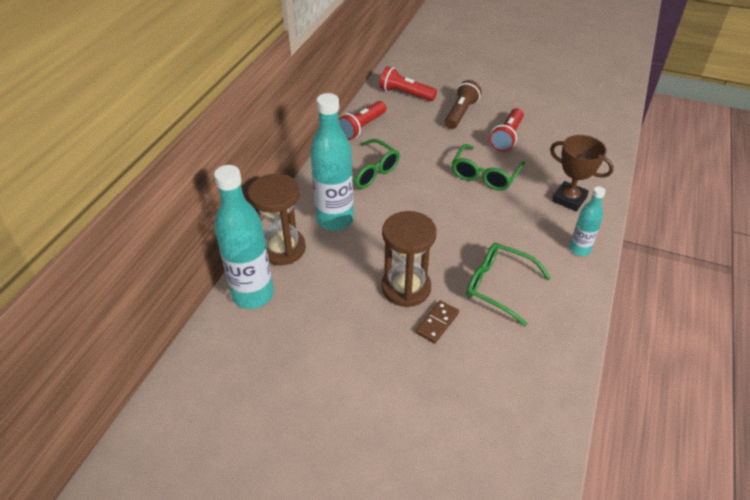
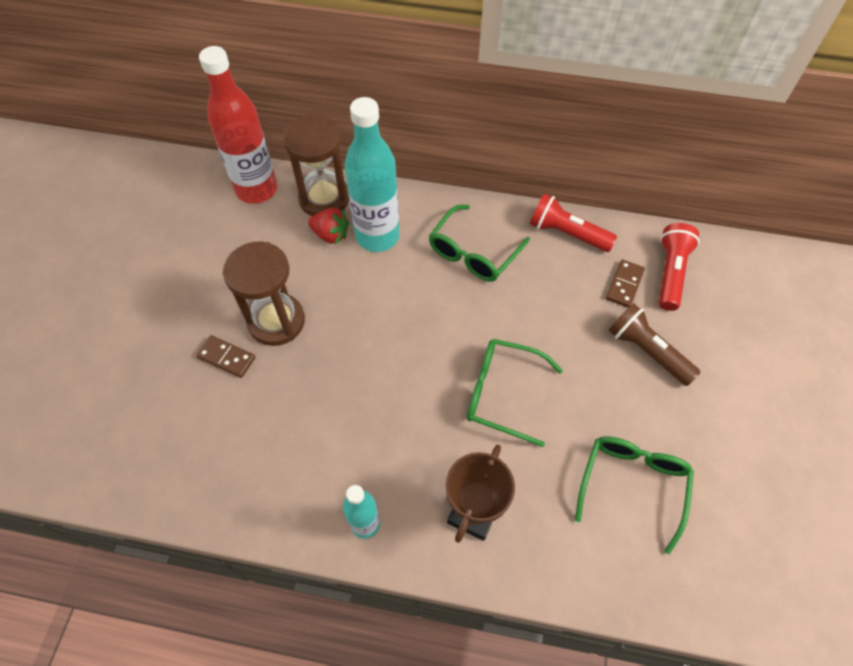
camera: 80 degrees right, 15 degrees up
(253, 295) = (257, 190): turquoise bottle -> red bottle
(324, 248) = (330, 234): none -> red strawberry
(410, 112) = (624, 285): none -> brown domino
(460, 113) = (647, 351): brown flashlight -> brown flashlight turned 150 degrees counterclockwise
(499, 287) = (286, 421): green glasses -> green glasses (632, 486)
(507, 137) = (604, 420): red flashlight -> none

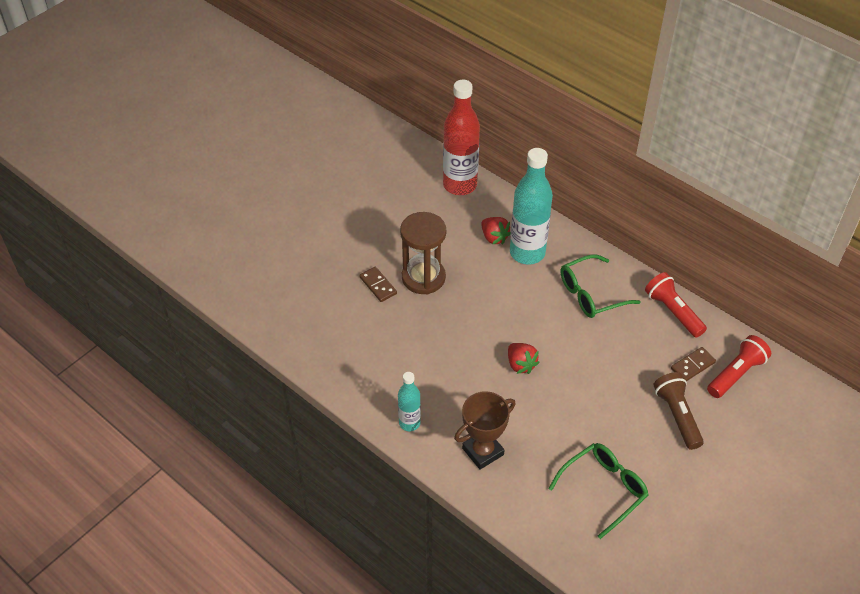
camera: 30 degrees right, 10 degrees down
(324, 198) = (504, 211): brown hourglass -> none
(449, 375) = (520, 364): none -> red strawberry
(503, 394) = (551, 393): green glasses -> none

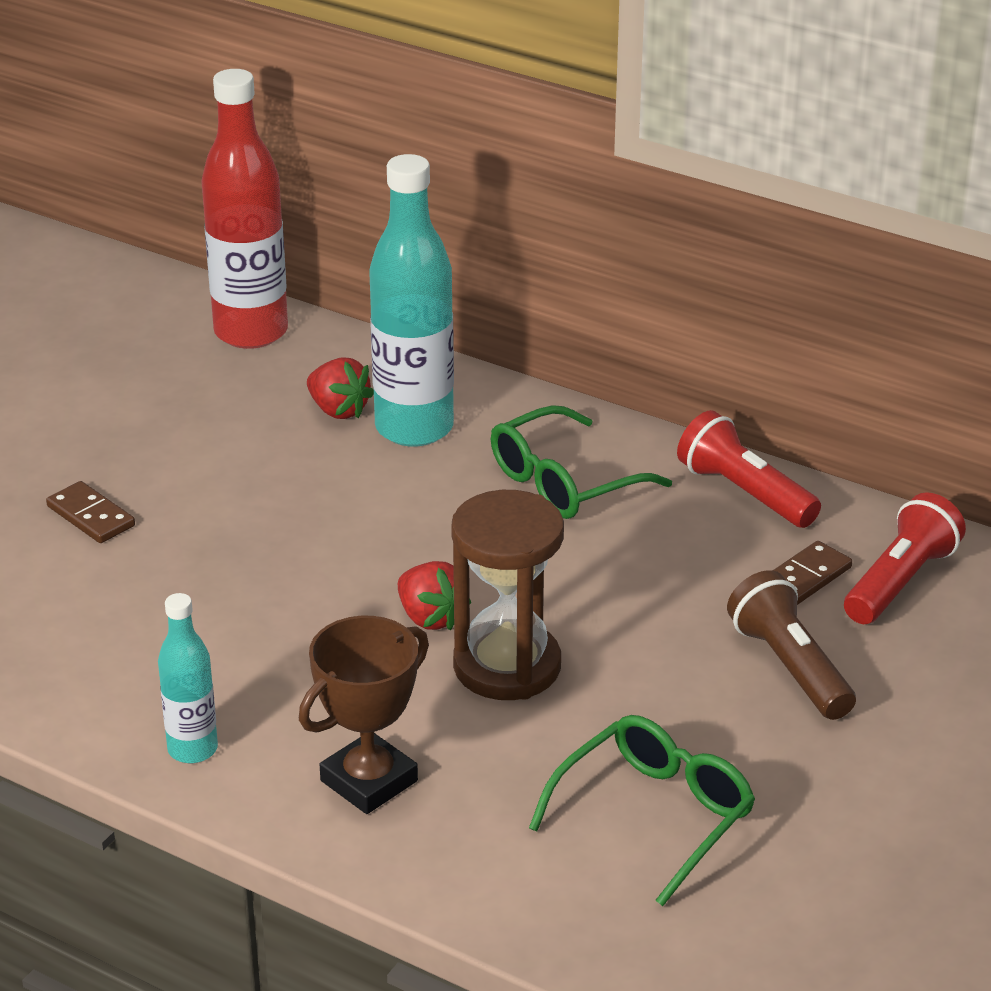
camera: 10 degrees left, 15 degrees down
(423, 277) = (191, 492): brown hourglass -> brown hourglass (507, 666)

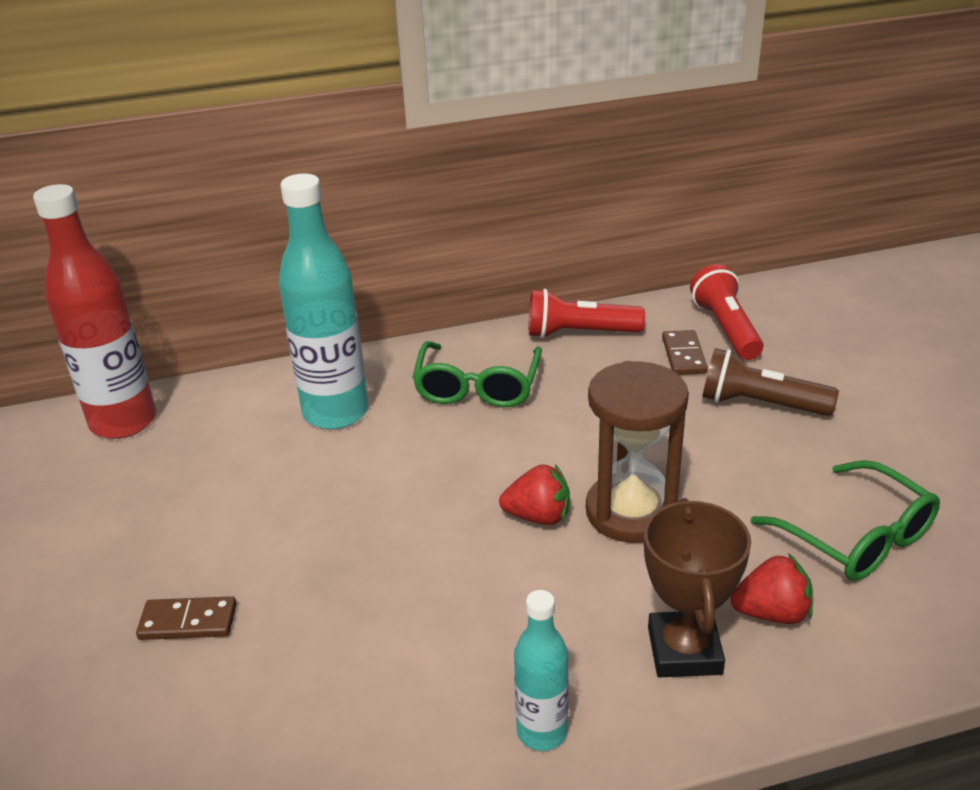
camera: 45 degrees left, 0 degrees up
(338, 410) = (266, 432): red strawberry -> red strawberry (772, 613)
(653, 817) = (855, 536): green glasses -> green glasses turned 150 degrees clockwise

